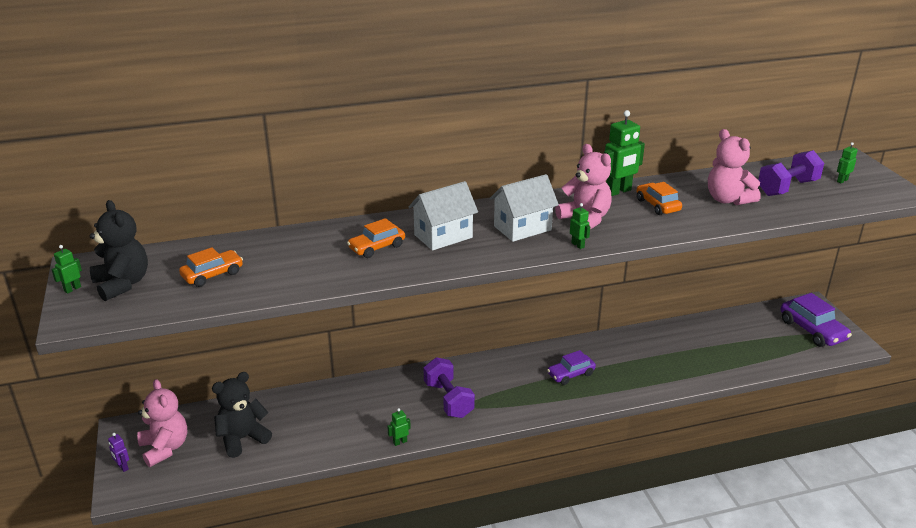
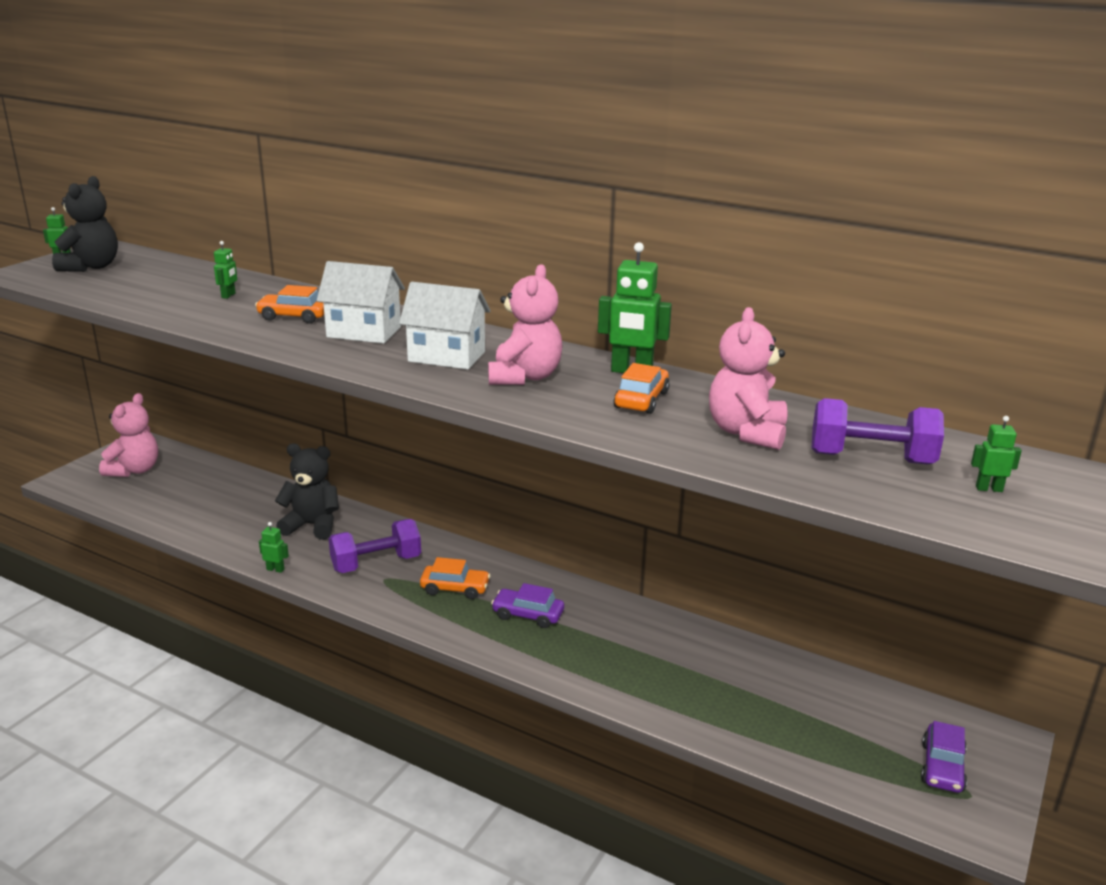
camera: 45 degrees right, 5 degrees down
(123, 467) = (91, 466): purple robot -> none
(212, 275) = (149, 284): orange car -> orange car (455, 588)
(242, 438) = (186, 494): black teddy bear -> black teddy bear (312, 525)
(448, 400) = (376, 563): purple dumbbell -> purple dumbbell turned 45 degrees clockwise
(578, 245) = (457, 391): green robot -> green robot (228, 295)
(812, 330) = (942, 767): purple car -> purple car, size x0.64

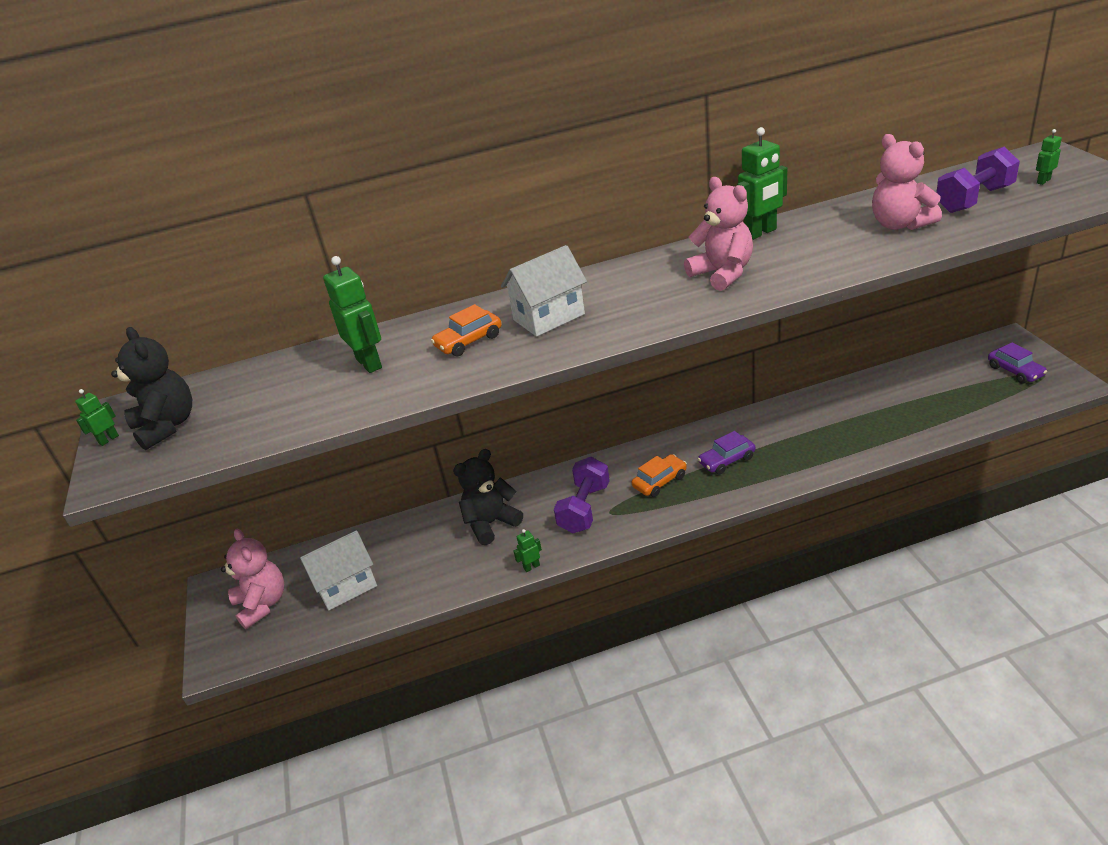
camera: 40 degrees left, 10 degrees up
(228, 295) = (369, 363): green robot -> green robot, size x2.01
(446, 356) = (645, 294): white house -> white house (346, 586)
(641, 400) = (811, 243): orange car -> none

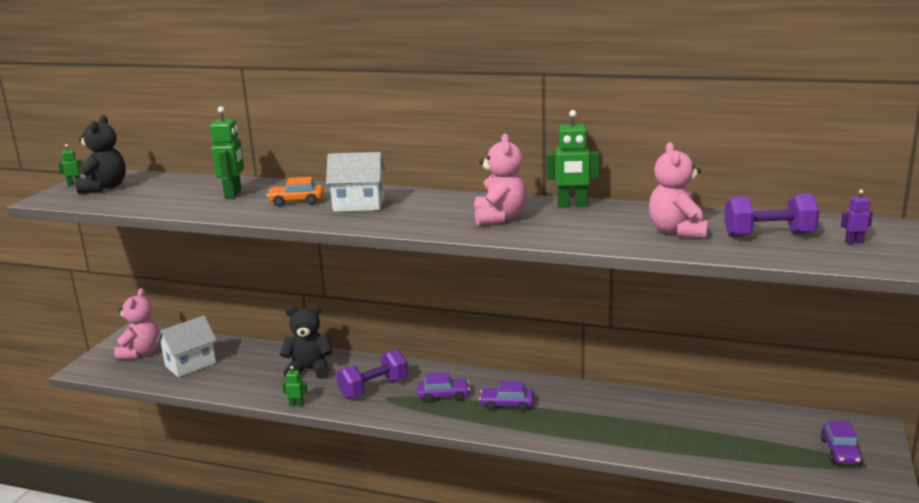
camera: 30 degrees right, 15 degrees down
(346, 586) = (190, 364): white house -> white house turned 45 degrees counterclockwise
(660, 481) = (443, 396): orange car -> purple car
(1043, 181) = (854, 242): green robot -> purple robot

